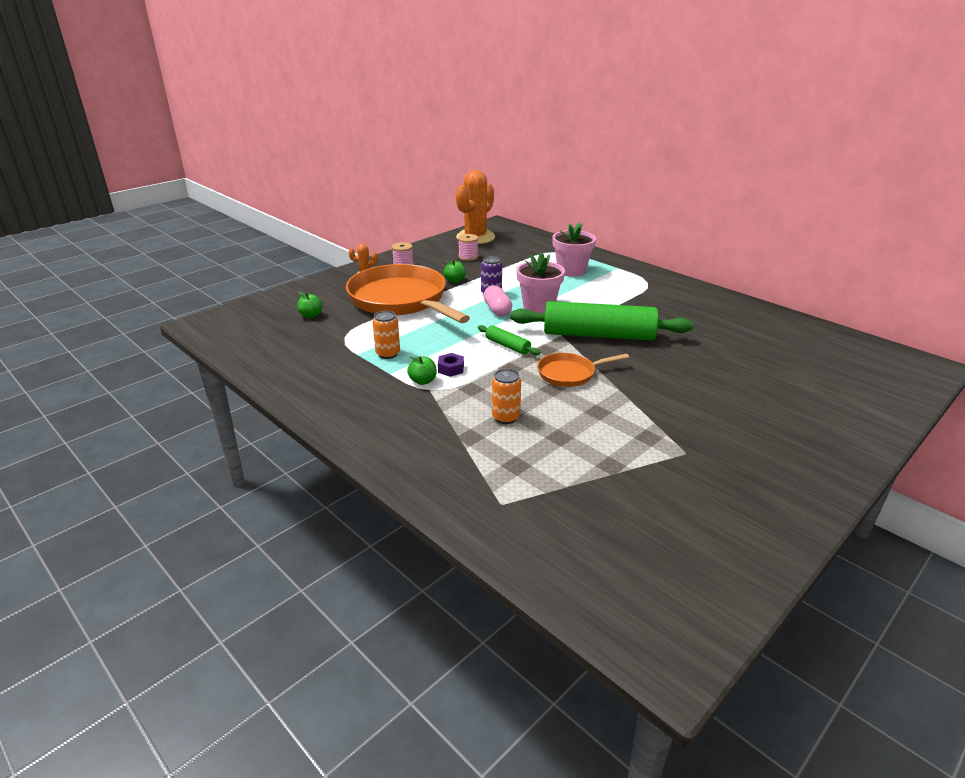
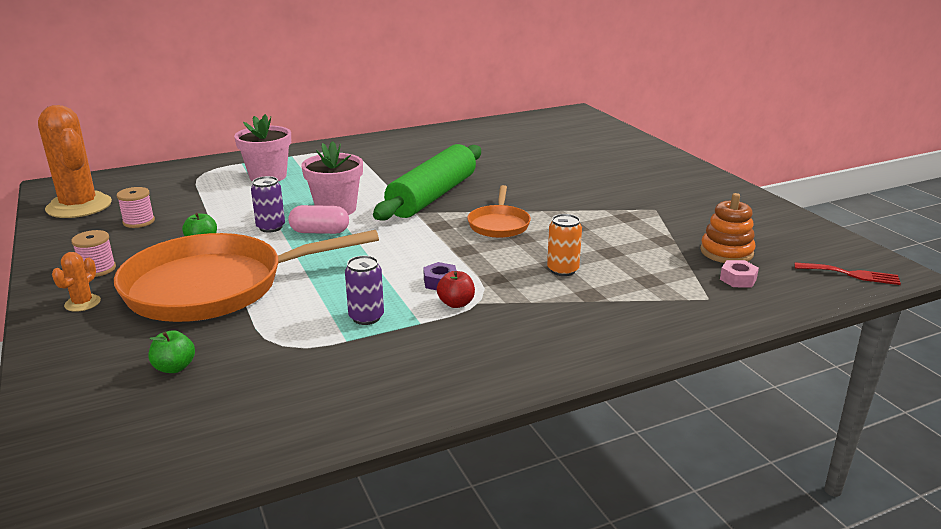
camera: 70 degrees left, 5 degrees down
(388, 354) = (366, 317): orange can -> purple can
(423, 381) = (456, 303): green apple -> red apple
(507, 346) = (414, 242): green rolling pin -> none
(554, 521) = (738, 279): none -> pink nut
(614, 510) = (726, 252): none -> orange stacking toy
(629, 616) = (851, 274): none -> red fork

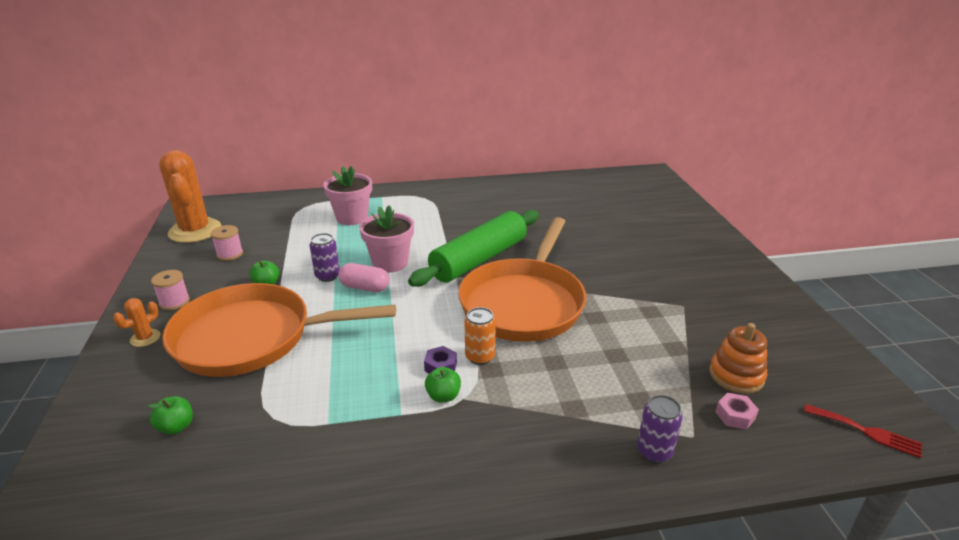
camera: 15 degrees right, 5 degrees up
(366, 317) = (357, 398): purple can -> purple can (654, 451)
(456, 303) = (443, 396): red apple -> green apple
(499, 224) = (524, 303): orange pan -> orange pan, size x2.12
(562, 270) = (560, 371): orange can -> orange can (480, 357)

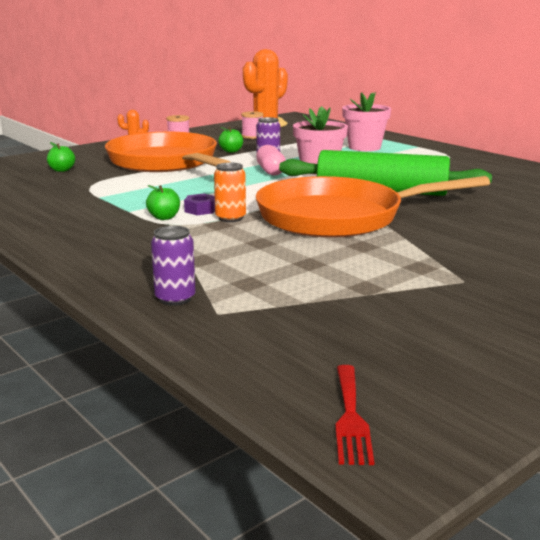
camera: 60 degrees right, 10 degrees down
(735, 415) = (279, 330): pink nut -> none
(736, 375) = (359, 324): orange stacking toy -> none

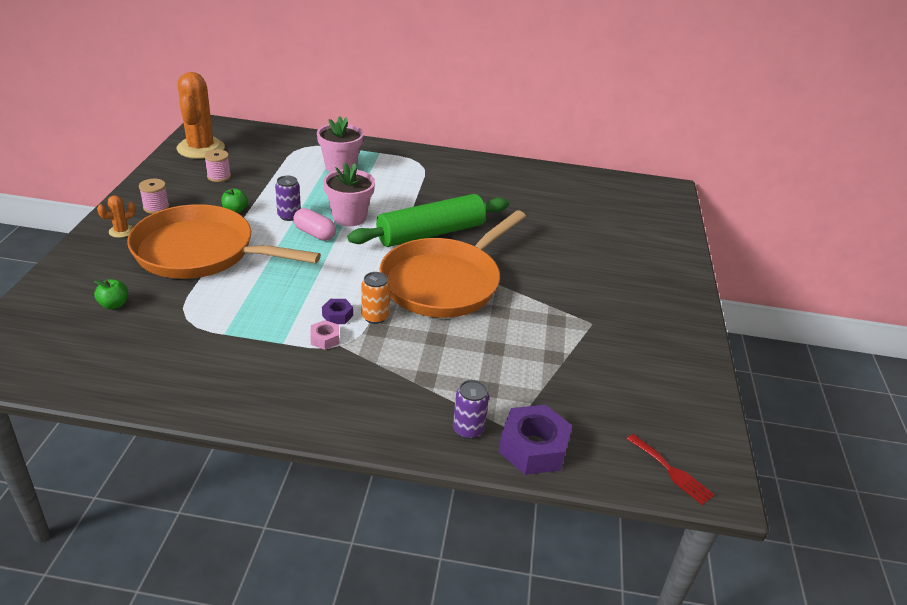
camera: 45 degrees left, 15 degrees up
(164, 217) = (325, 339): green apple -> pink nut
(214, 333) = (533, 448): none -> purple nut

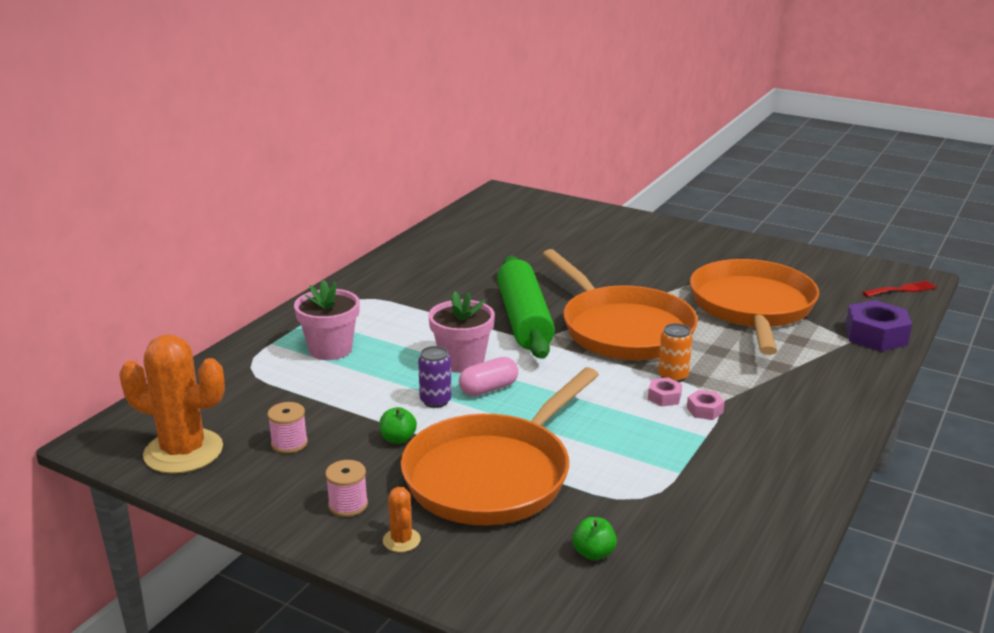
camera: 65 degrees left, 10 degrees down
(337, 315) = (664, 397): purple nut -> pink nut
(468, 429) = (852, 359): purple can -> none
(538, 354) = (752, 307): none -> orange pan

